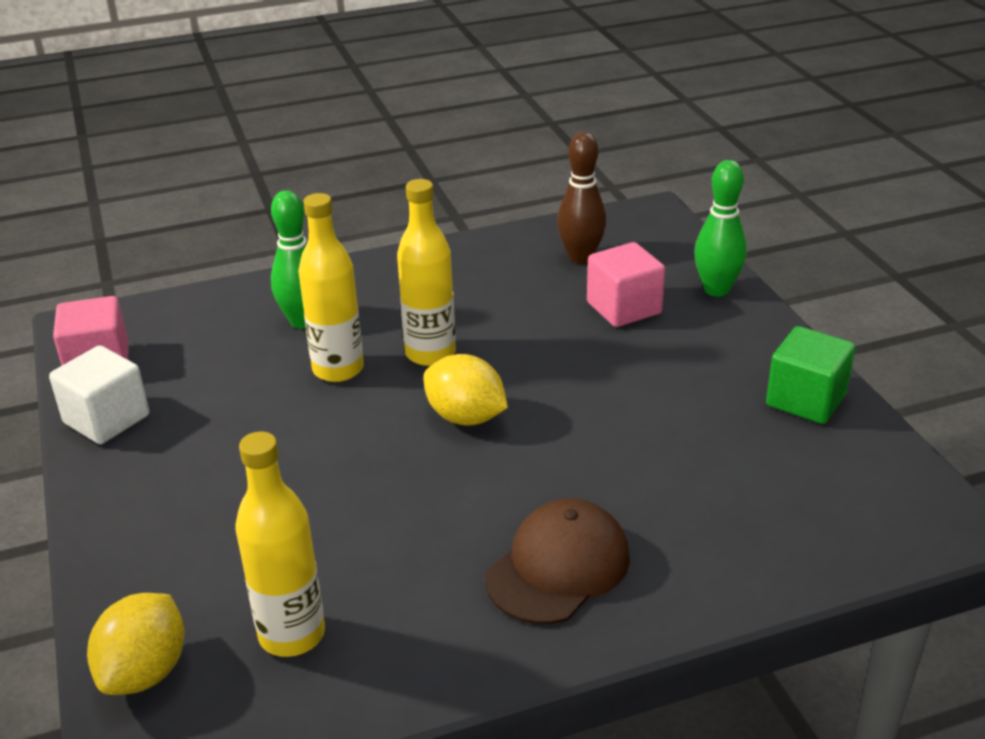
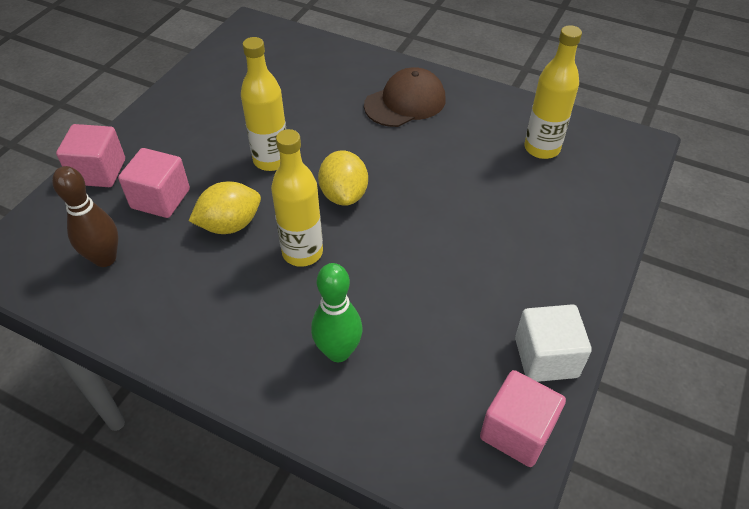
camera: 135 degrees left, 15 degrees up
(145, 671) = (618, 174): yellow lemon -> yellow lemon (230, 225)
(338, 369) = (366, 284): yellow bottle -> yellow bottle (271, 160)
(558, 567) = (405, 102): brown cap -> brown cap turned 150 degrees clockwise
(716, 289) = (99, 172): green bowling pin -> pink cube
(806, 400) = (195, 91): green cube -> none

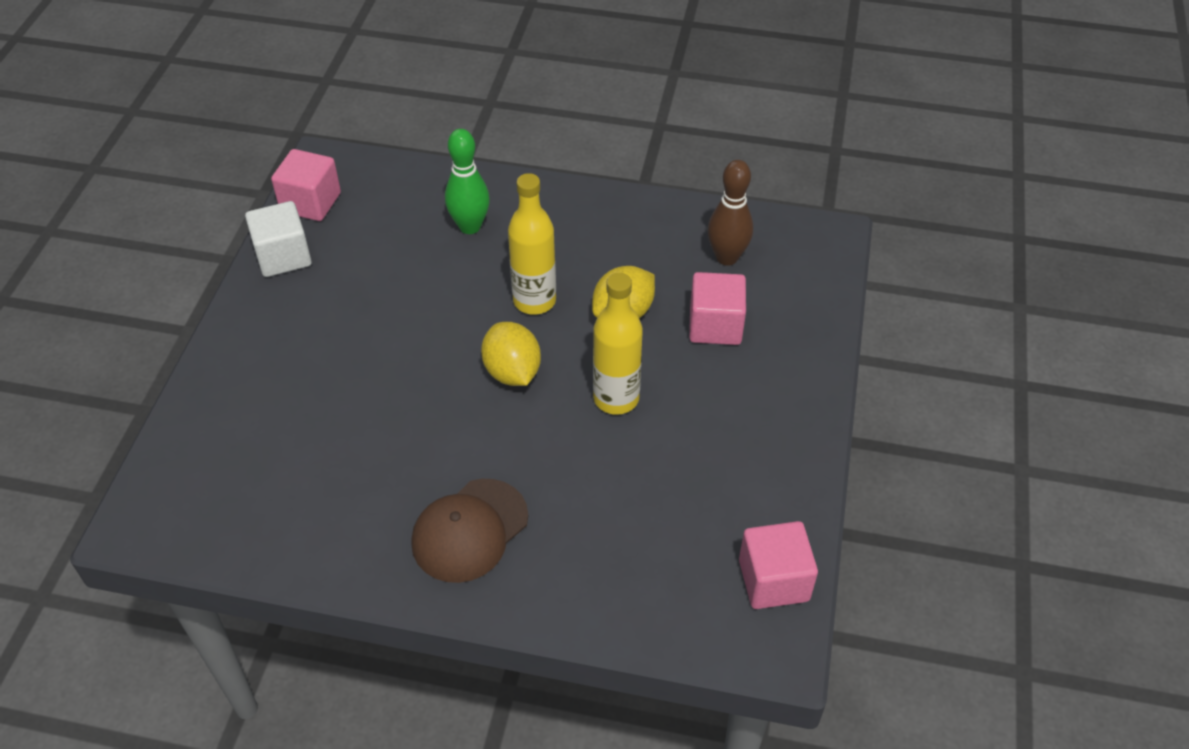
camera: 165 degrees right, 0 degrees up
(99, 172) = (807, 342): pink cube -> pink cube (773, 580)
(542, 148) = (272, 490): yellow bottle -> none

